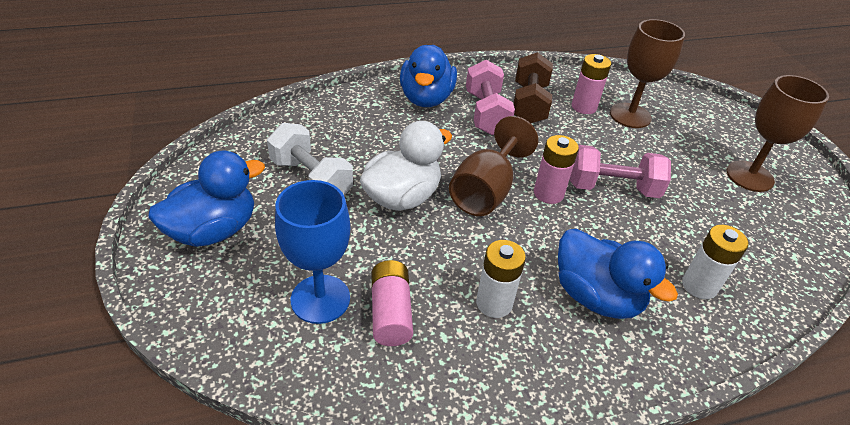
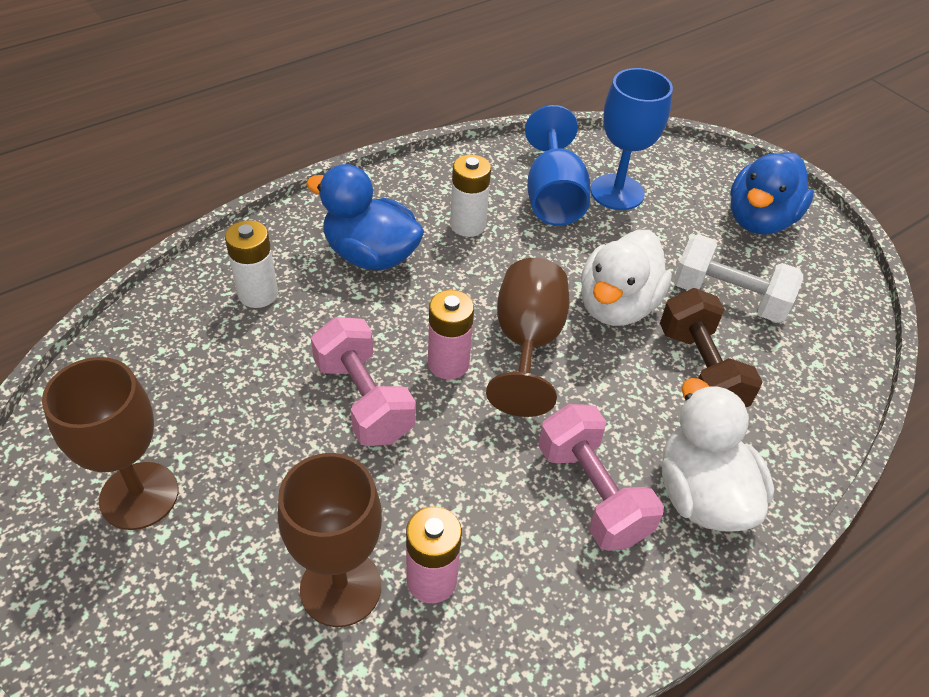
camera: 160 degrees right, 5 degrees up
(390, 312) = (553, 197): pink battery -> blue goblet
(426, 98) = (701, 494): blue duck -> white duck
(529, 104) = (532, 548): brown dumbbell -> brown dumbbell (700, 371)
(612, 188) = (364, 400): pink dumbbell -> pink dumbbell turned 75 degrees clockwise

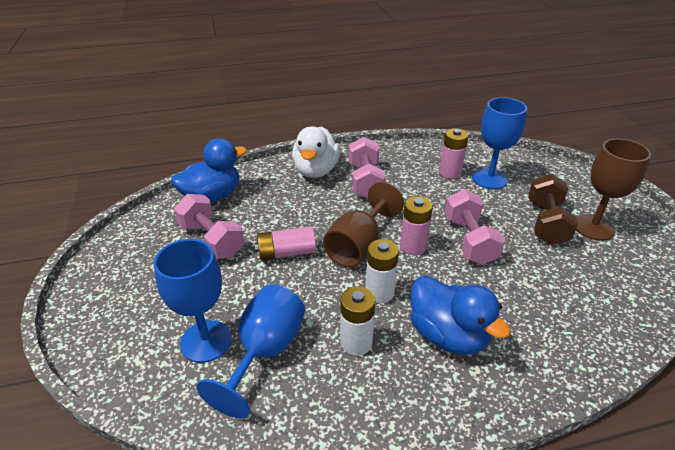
camera: 155 degrees left, 10 degrees down
(258, 294) = (542, 324): white battery -> white battery (379, 292)
(341, 587) = (489, 179): brown goblet -> blue goblet
(617, 306) = (286, 253): white duck -> pink battery
(700, 371) = (270, 210): brown dumbbell -> brown dumbbell (546, 223)
(728, 298) = (211, 240): white dumbbell -> pink dumbbell
(759, 220) = (125, 284): blue duck -> blue duck (212, 196)

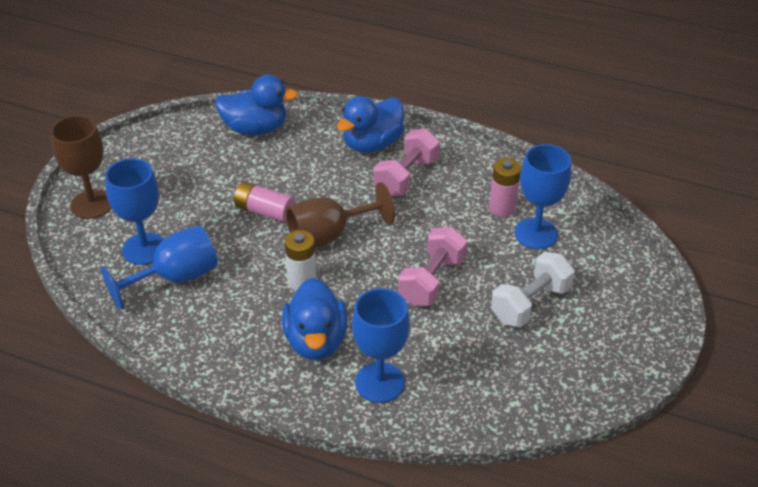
camera: 35 degrees right, 5 degrees up
(211, 240) = (218, 170): pink dumbbell -> none
(316, 171) = (372, 144): white duck -> blue duck
(356, 343) = (243, 307): white battery -> none
(413, 247) = (374, 260): pink battery -> none
(535, 340) = (379, 382): none -> blue goblet
(546, 223) = (530, 303): brown dumbbell -> white dumbbell
(593, 227) = (573, 332): brown goblet -> brown goblet (92, 204)

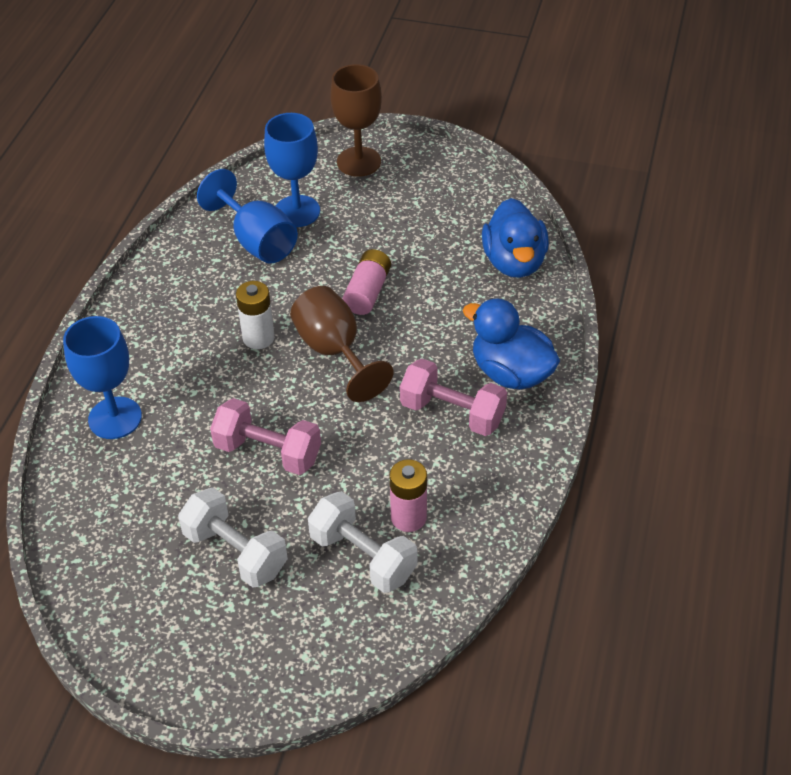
camera: 85 degrees right, 5 degrees up
(316, 341) = (173, 360): blue duck -> none
(536, 234) = (363, 556): blue goblet -> white dumbbell

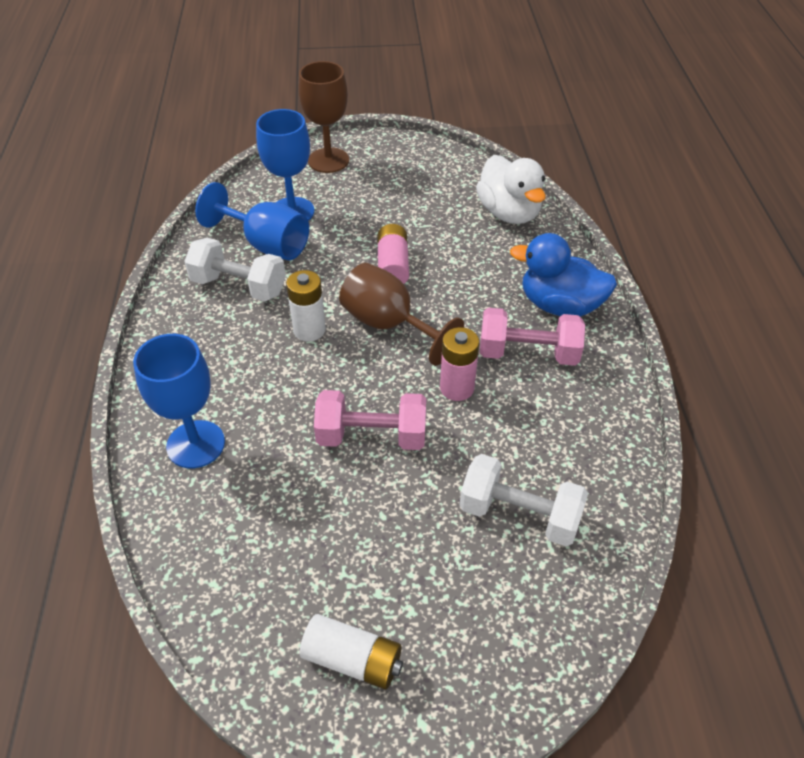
camera: 20 degrees left, 0 degrees up
(166, 629) = (353, 659): none -> white battery
(235, 552) = (388, 549): white dumbbell -> white dumbbell (239, 286)
(408, 517) = (542, 462): pink battery -> pink battery (457, 388)
(514, 262) = (509, 213): blue duck -> white duck

